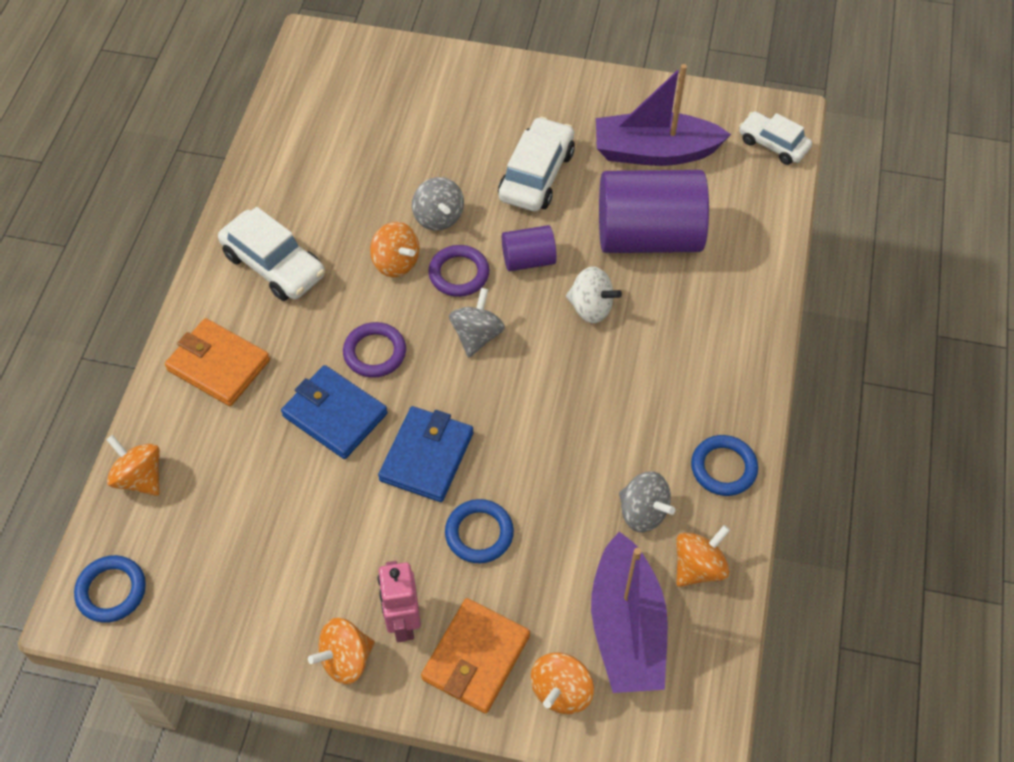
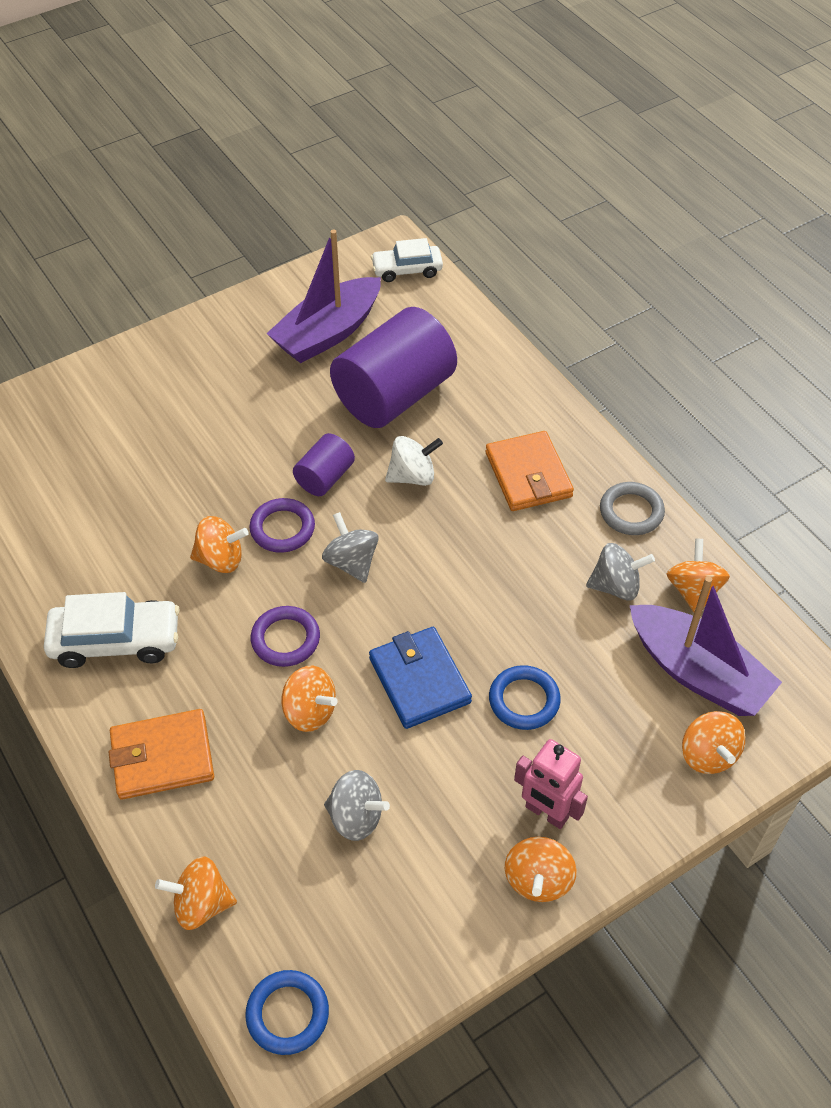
camera: 45 degrees left, 5 degrees down
(335, 414) = (310, 711): blue wallet -> orange spinning top
(438, 217) = (215, 499): grey spinning top -> grey spinning top (356, 817)
(476, 657) = (626, 788): orange wallet -> orange wallet (528, 475)
(536, 175) = (257, 412): white car -> none
(723, 468) = (631, 512): blue ring -> grey ring

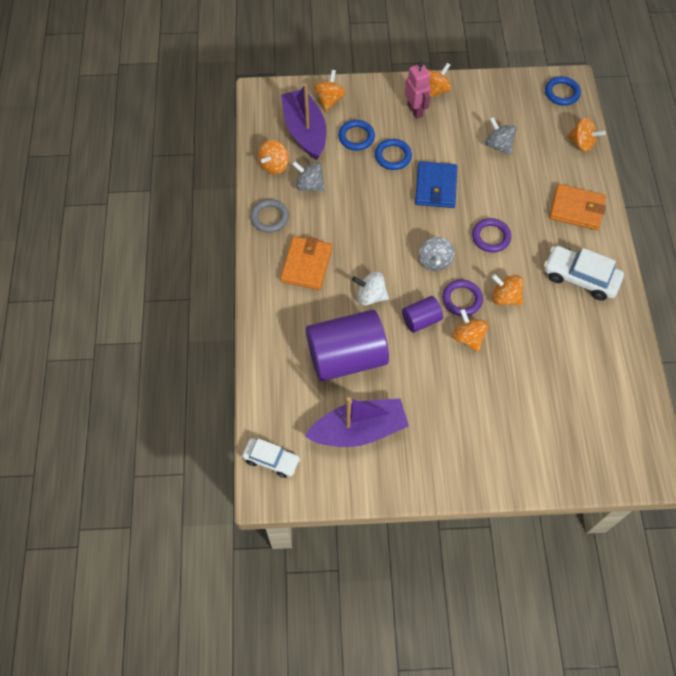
camera: 150 degrees left, 10 degrees up
(310, 711) = (496, 197): orange spinning top -> orange spinning top (468, 337)
(608, 705) = (356, 137): none -> blue ring

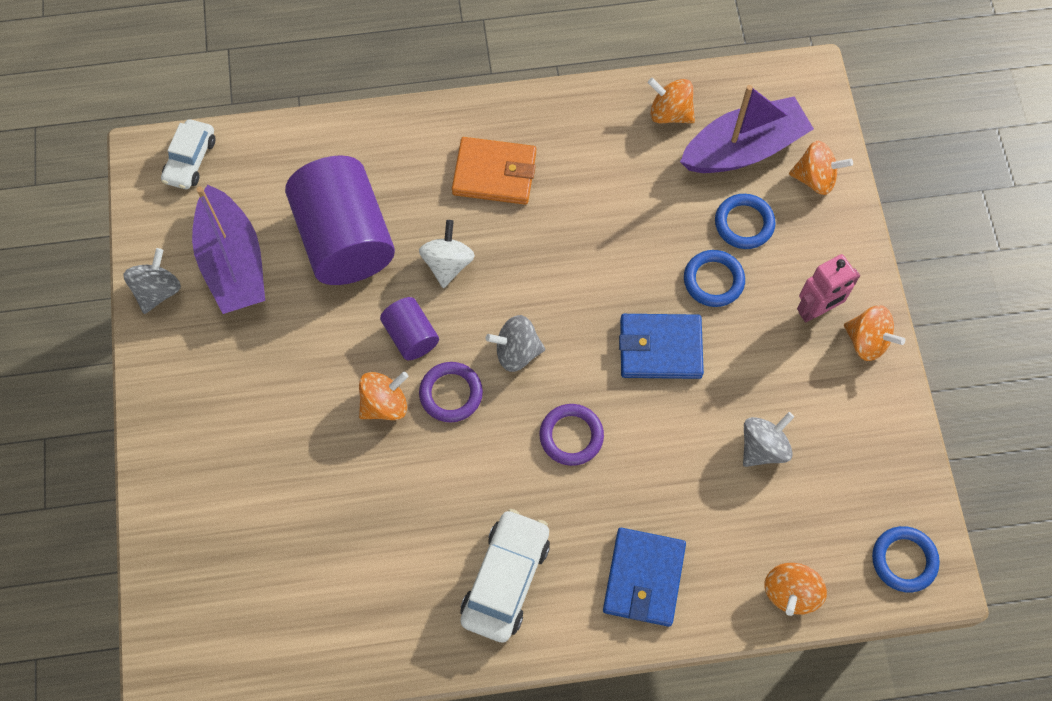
camera: 85 degrees right, 5 degrees up
(269, 217) = (572, 117): grey ring -> none
(309, 185) = (639, 164): grey spinning top -> grey spinning top (158, 291)
(505, 297) = (459, 458): orange spinning top -> none
(576, 209) = (643, 578): orange wallet -> blue wallet

